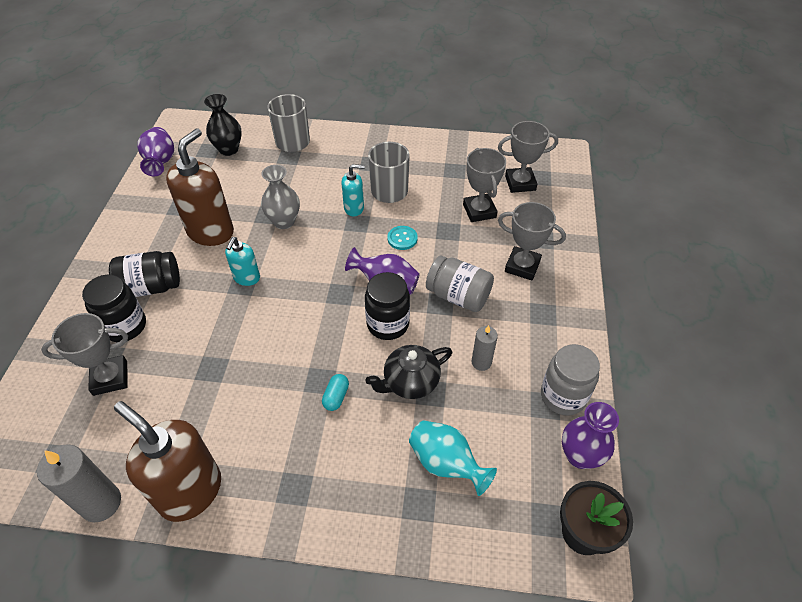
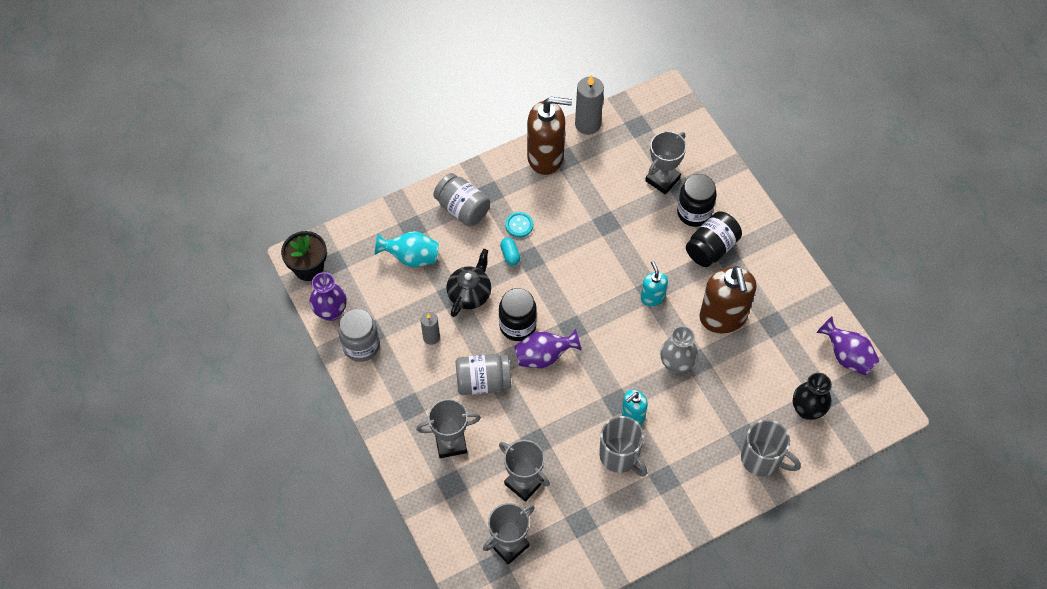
camera: 145 degrees right, 10 degrees up
(342, 488) = (462, 209): none -> grey jar
(402, 238) = (566, 409): turquoise button -> turquoise button (519, 225)

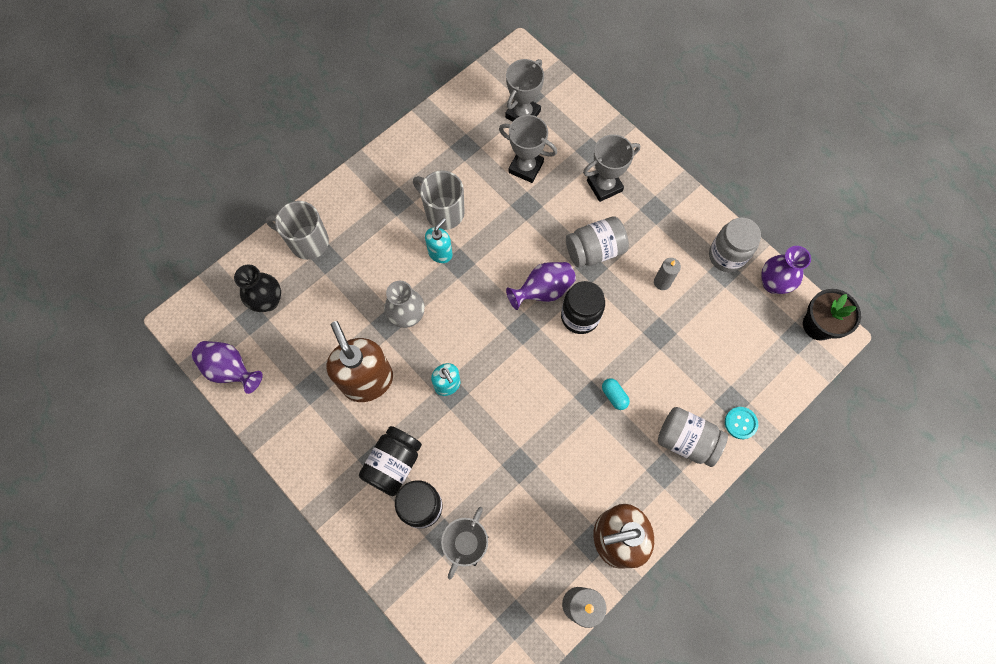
camera: 165 degrees right, 10 degrees up
(411, 257) = (718, 365): turquoise vase -> none
(470, 293) = (641, 339): black teapot -> none
(519, 225) = (616, 436): turquoise button -> turquoise button (740, 423)

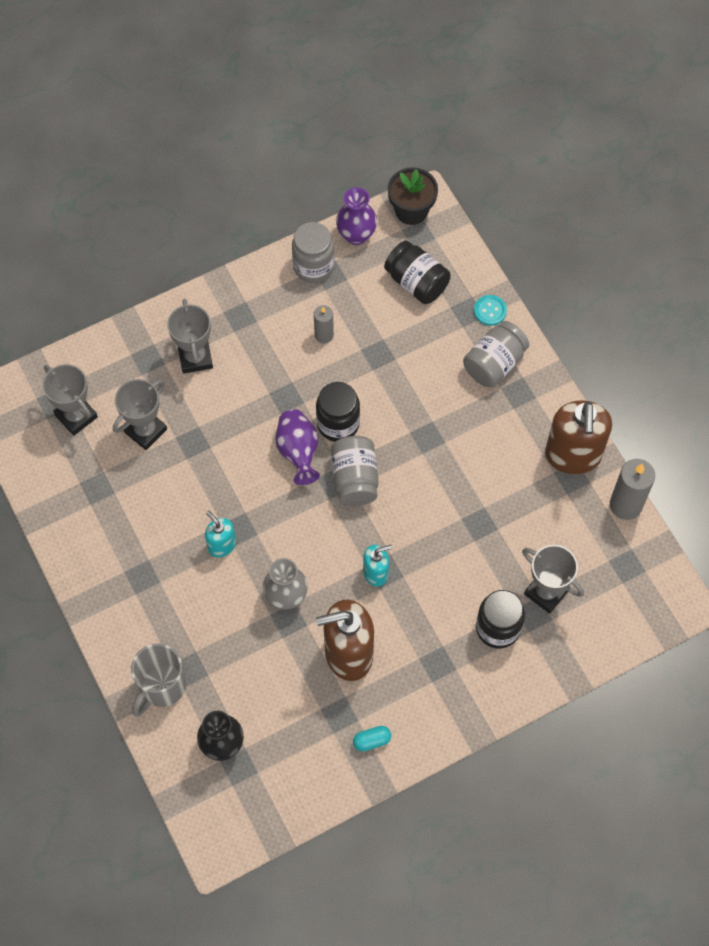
camera: 75 degrees left, 5 degrees down
(230, 370) = (294, 800): purple vase -> none
(393, 464) = (446, 646): black jar -> black jar (416, 282)
(443, 212) = (172, 530): grey mug -> none
(594, 250) = (268, 388): grey jar -> grey jar (355, 478)
(614, 396) = (432, 415): turquoise capsule -> turquoise capsule (372, 741)

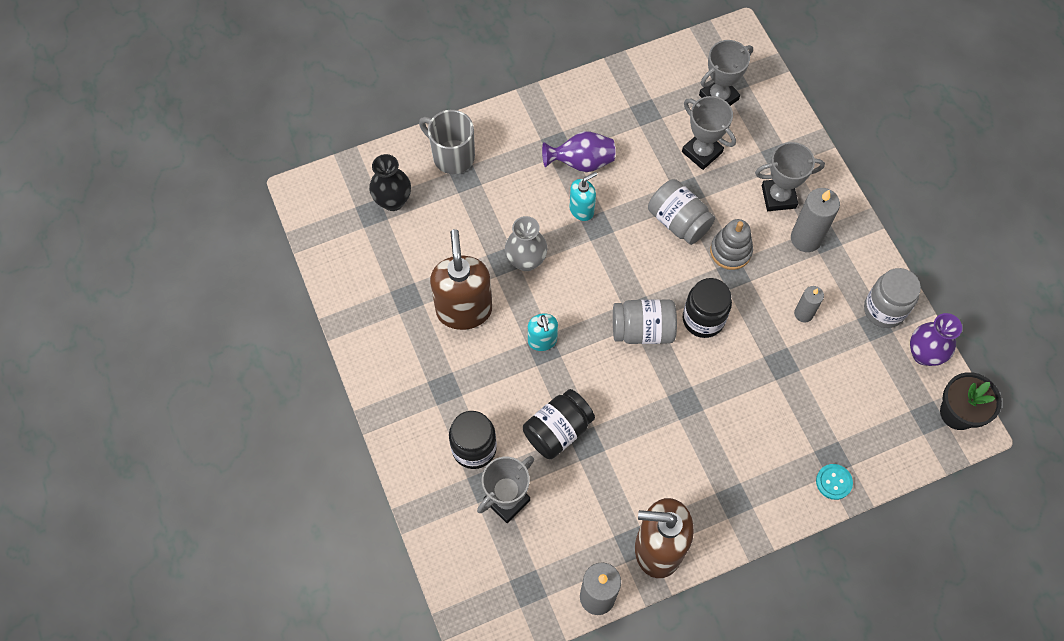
camera: 95 degrees right, 0 degrees up
(241, 333) = (806, 238): none -> grey candle
(260, 401) = (730, 251): none -> grey stacking toy
(298, 452) = (674, 281): purple vase -> purple vase (581, 162)
(372, 741) = (378, 323): turquoise capsule -> none
(416, 282) = (867, 409): black jar -> black jar (558, 431)
(494, 363) = (769, 479): grey jar -> grey jar (678, 221)

